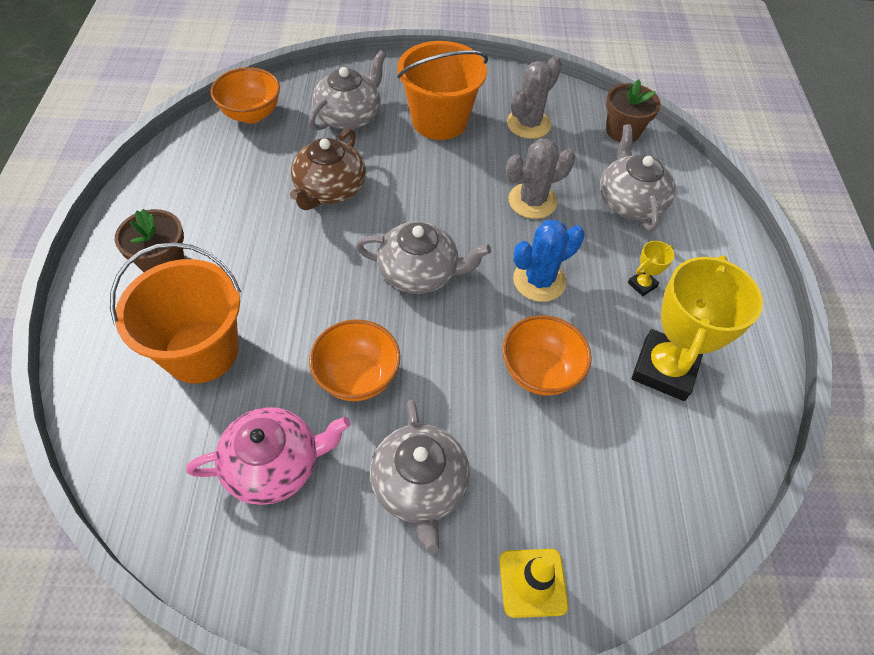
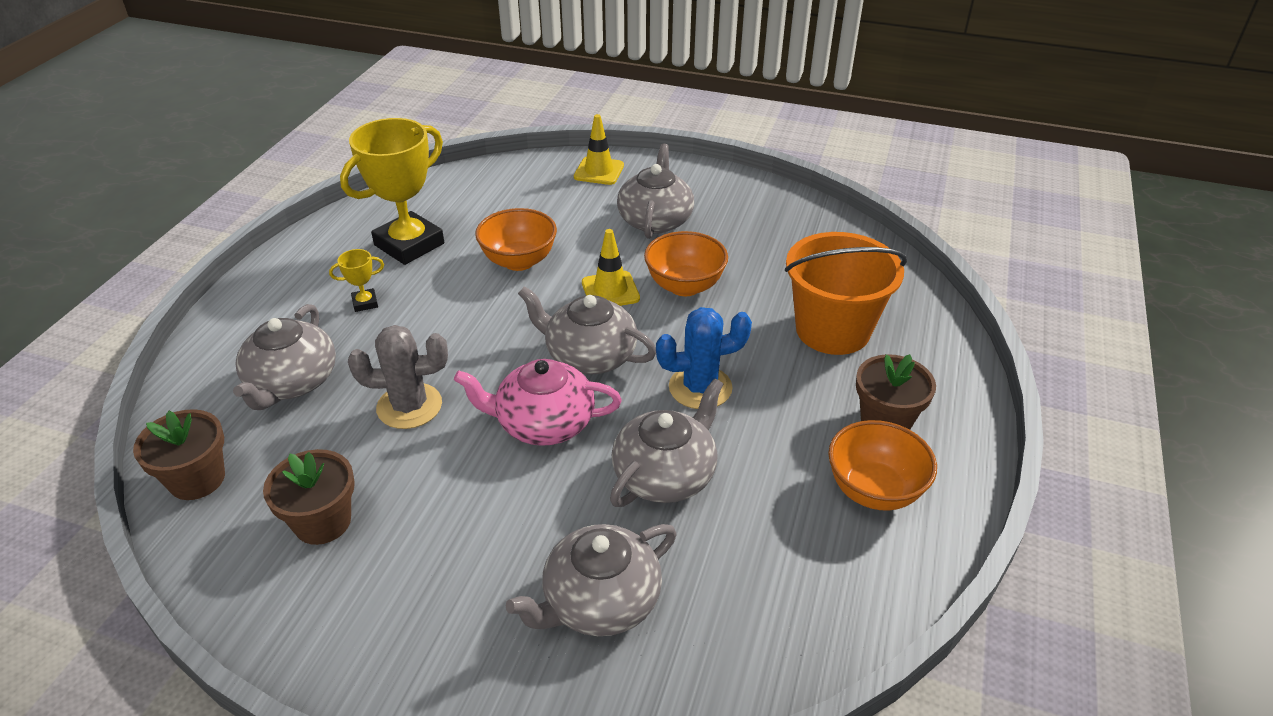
camera: 160 degrees left, 15 degrees down
(251, 114) = (769, 643): orange bowl -> orange bowl (874, 490)
(274, 465) = (766, 248): pink teapot -> pink teapot (543, 423)
(329, 189) = (665, 474): brown teapot -> grey teapot
(430, 352) = (610, 290): none -> yellow traffic cone
(439, 121) = (456, 558): orange bucket -> none
(528, 124) = (322, 522): grey cactus -> brown flower pot
(539, 280) = (466, 325): blue cactus -> blue cactus (700, 387)

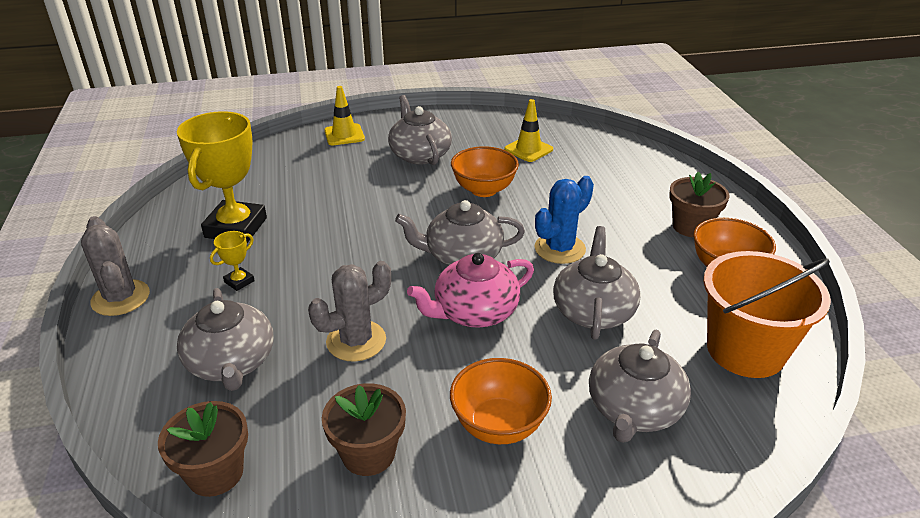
camera: 30 degrees left, 5 degrees down
(261, 282) = (120, 298): none -> grey cactus
(519, 261) = (342, 211): orange bowl -> orange bowl (499, 425)
(610, 290) = (433, 209): yellow traffic cone -> yellow traffic cone (528, 149)
(832, 330) = (606, 185): orange bucket -> orange bucket (745, 350)

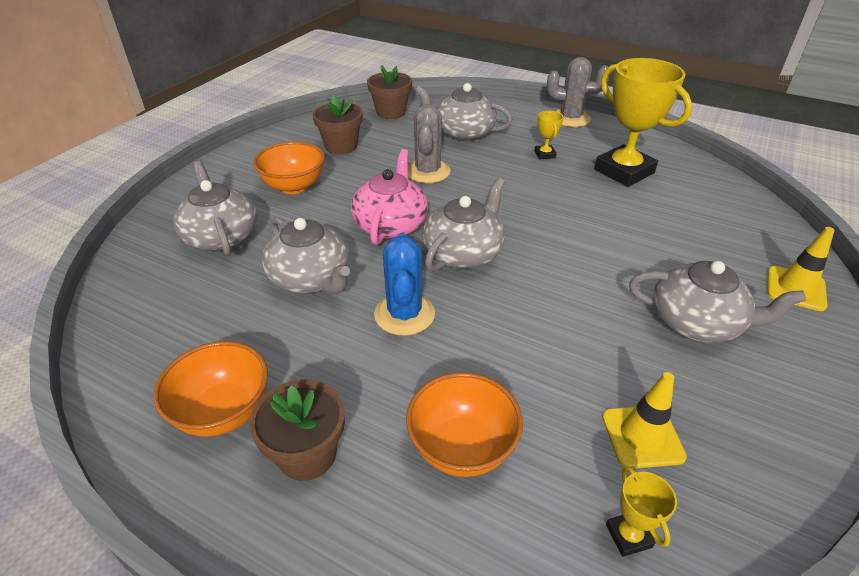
camera: 130 degrees right, 5 degrees up
(484, 190) = (565, 328): orange bowl -> orange bowl (462, 448)
(583, 140) = (628, 536): none -> yellow trophy
(745, 350) = (159, 327): orange bucket -> none

